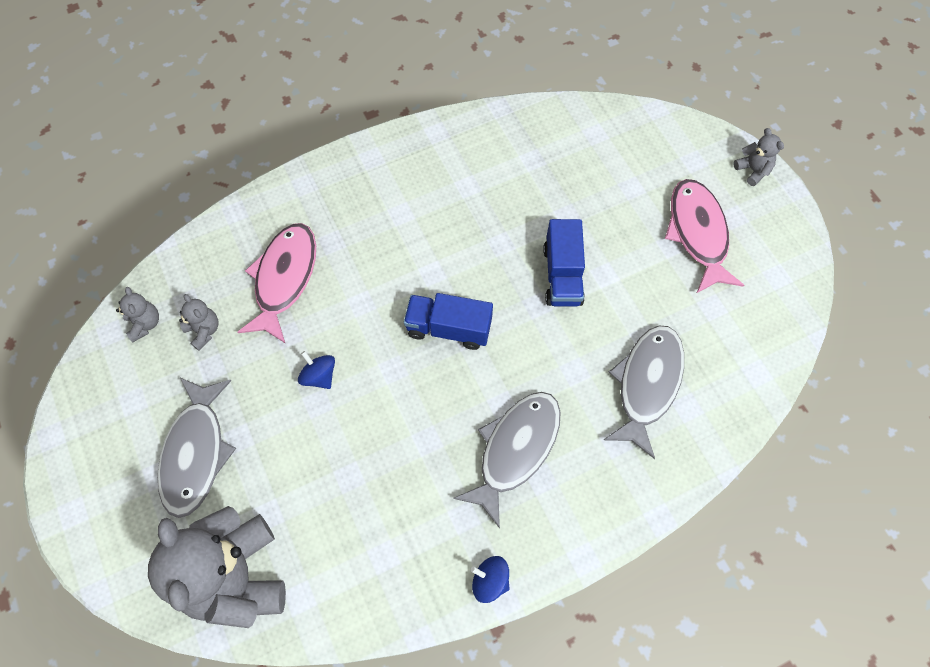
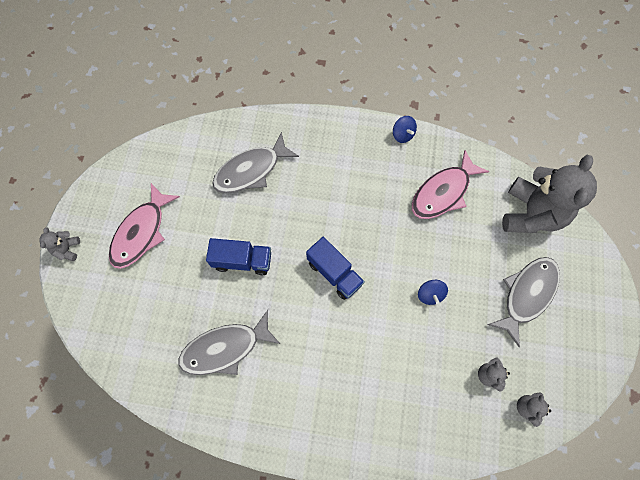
camera: 145 degrees left, 5 degrees up
(284, 279) = (417, 379): pink fish -> pink fish (443, 192)
(515, 450) = (346, 183): grey fish -> grey fish (225, 348)
(562, 275) = (242, 261): blue truck -> blue truck turned 60 degrees clockwise

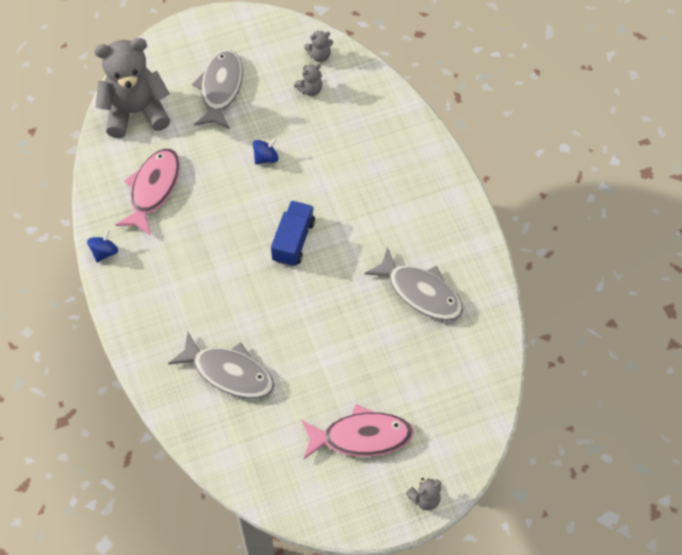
camera: 120 degrees left, 10 degrees down
(242, 261) = (331, 325): blue truck -> none
(443, 192) = (153, 189): pink fish -> pink fish turned 90 degrees counterclockwise
(526, 295) = (221, 88): grey fish -> grey fish turned 90 degrees clockwise

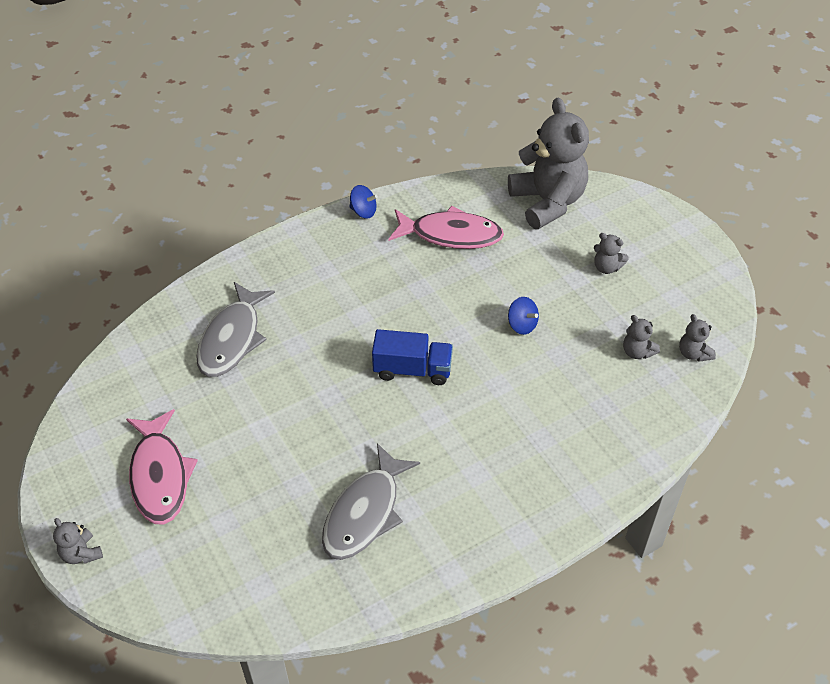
camera: 80 degrees right, 10 degrees down
(221, 88) = (606, 267): grey fish -> grey teddy bear

